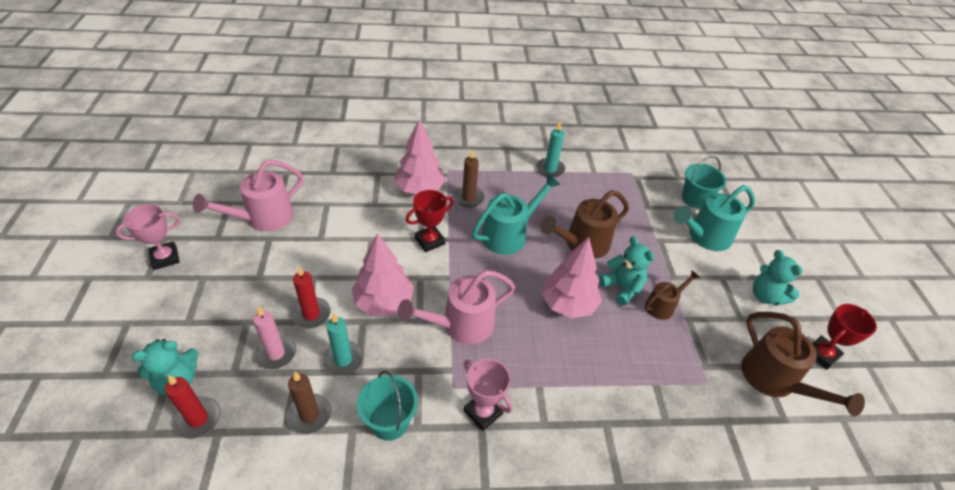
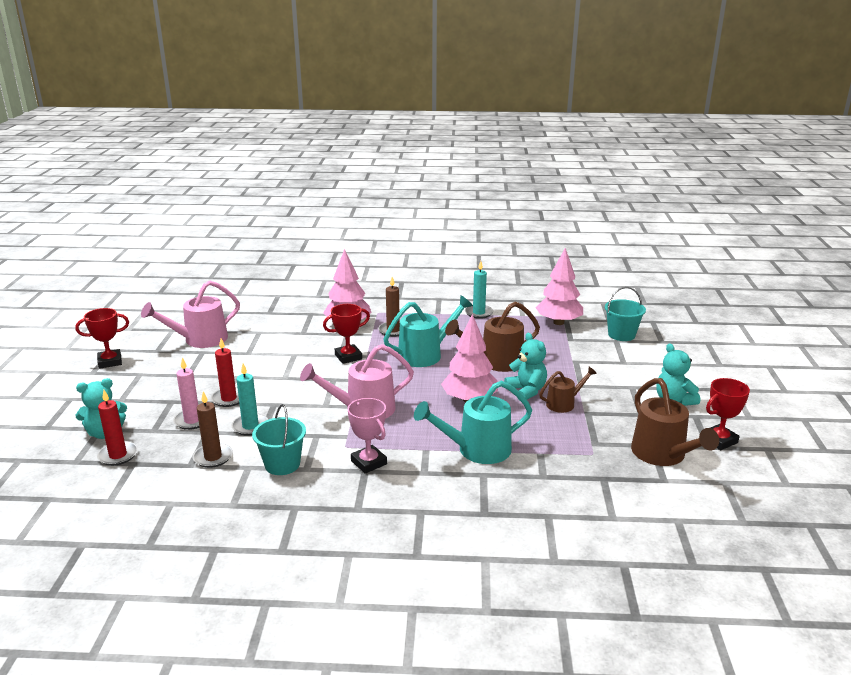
camera: 10 degrees right, 20 degrees down
(165, 258) = (110, 362): pink trophy -> red trophy
(384, 302) = (295, 393): pink tree -> pink tree (558, 322)
(704, 237) = (623, 360): turquoise watering can -> turquoise watering can (476, 450)

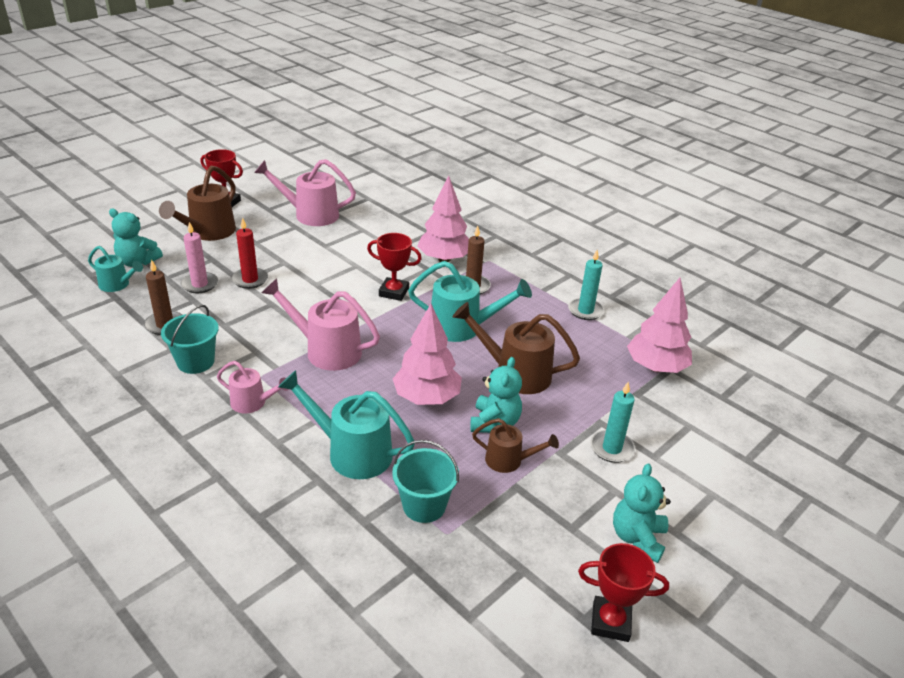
camera: 40 degrees right, 10 degrees up
(118, 455) = (117, 285): red candle -> turquoise watering can
(250, 426) = (227, 314): turquoise candle -> turquoise candle (612, 448)
(369, 462) = (253, 403): pink trophy -> pink watering can
(621, 335) = (708, 423): turquoise bucket -> turquoise bucket (424, 505)
(663, 455) = (515, 590): brown watering can -> brown watering can (208, 232)

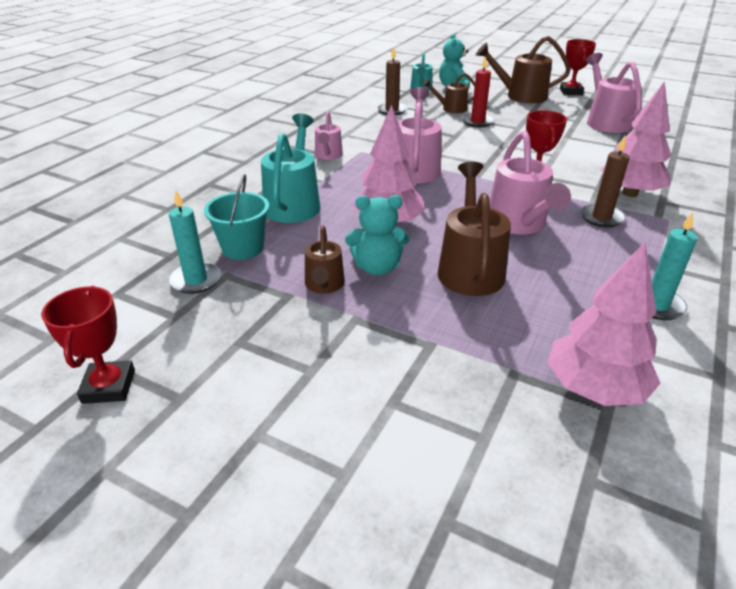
camera: 75 degrees right, 0 degrees up
(195, 362) = (359, 128): turquoise bucket -> none
(200, 284) = (450, 109): pink candle -> brown watering can
(463, 327) = (519, 224): turquoise watering can -> pink watering can
(612, 448) = (386, 360): turquoise candle -> turquoise candle (196, 280)
(637, 538) = (236, 398): turquoise teddy bear -> none

